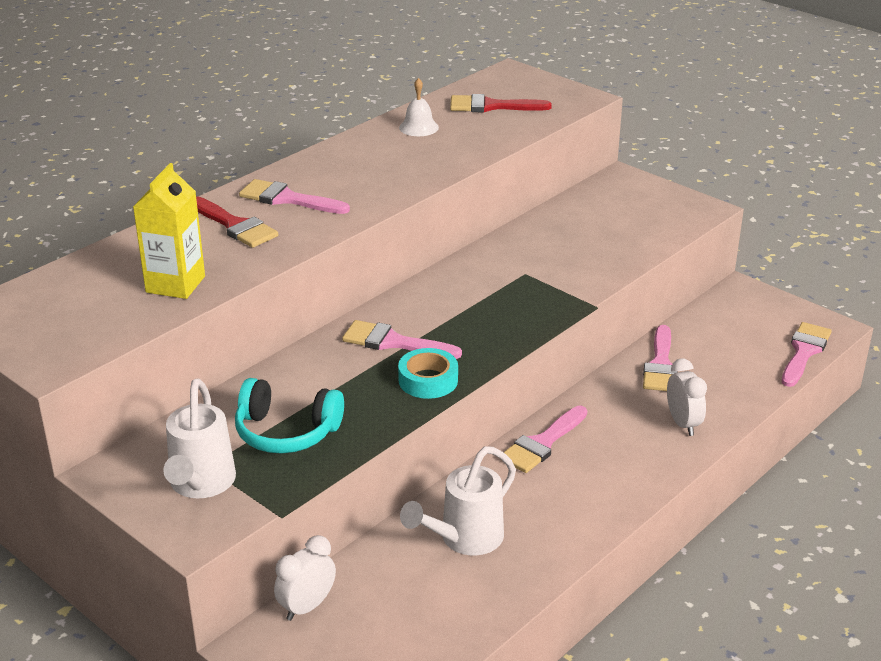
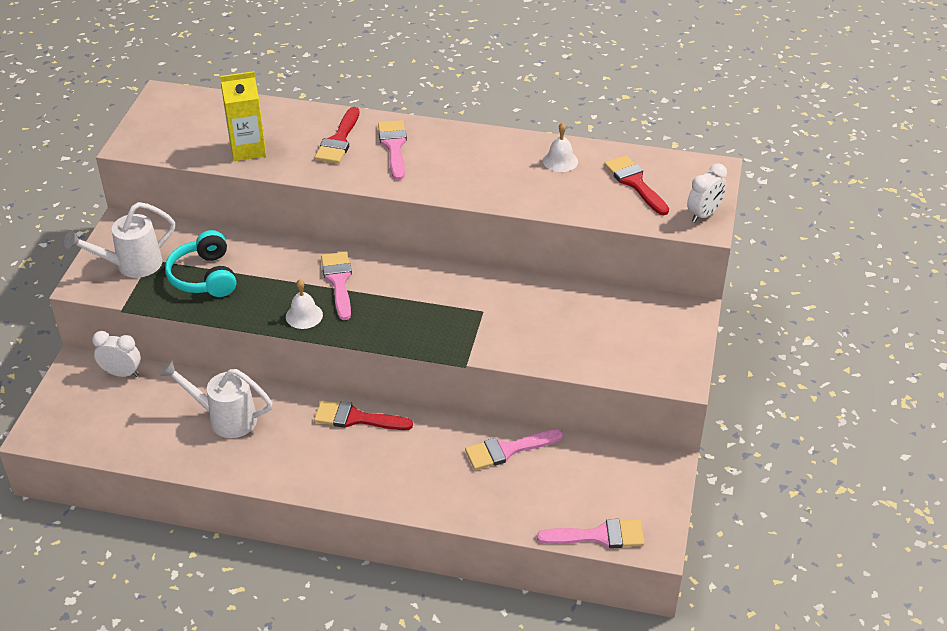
camera: 60 degrees right, 10 degrees up
(428, 380) = (304, 315): turquoise tape -> white bell
(542, 443) = (356, 418): pink brush -> red brush
(683, 424) = (436, 489): white clock -> white clock (704, 214)

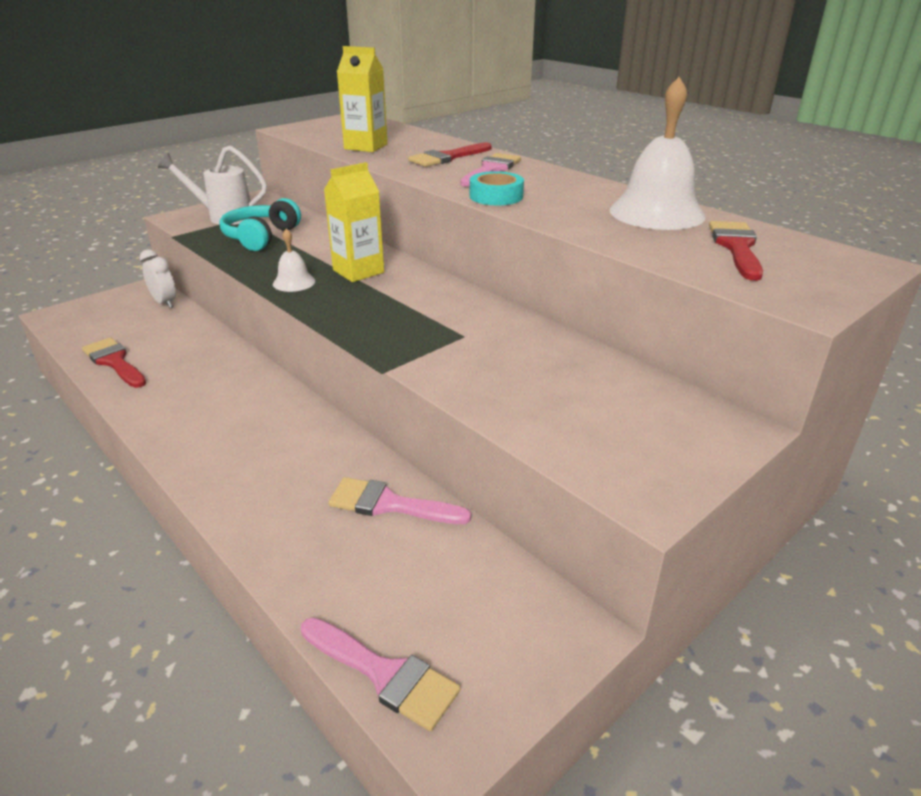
camera: 35 degrees right, 10 degrees down
(225, 418) = (183, 359): white watering can -> none
(338, 281) = (358, 271): pink brush -> yellow carton
(356, 418) = (282, 405): red brush -> red brush (114, 362)
(436, 184) = (496, 196): none -> turquoise tape
(560, 161) = (656, 213): white bell -> white bell, size x2.04
(704, 214) = (816, 295): white clock -> none

